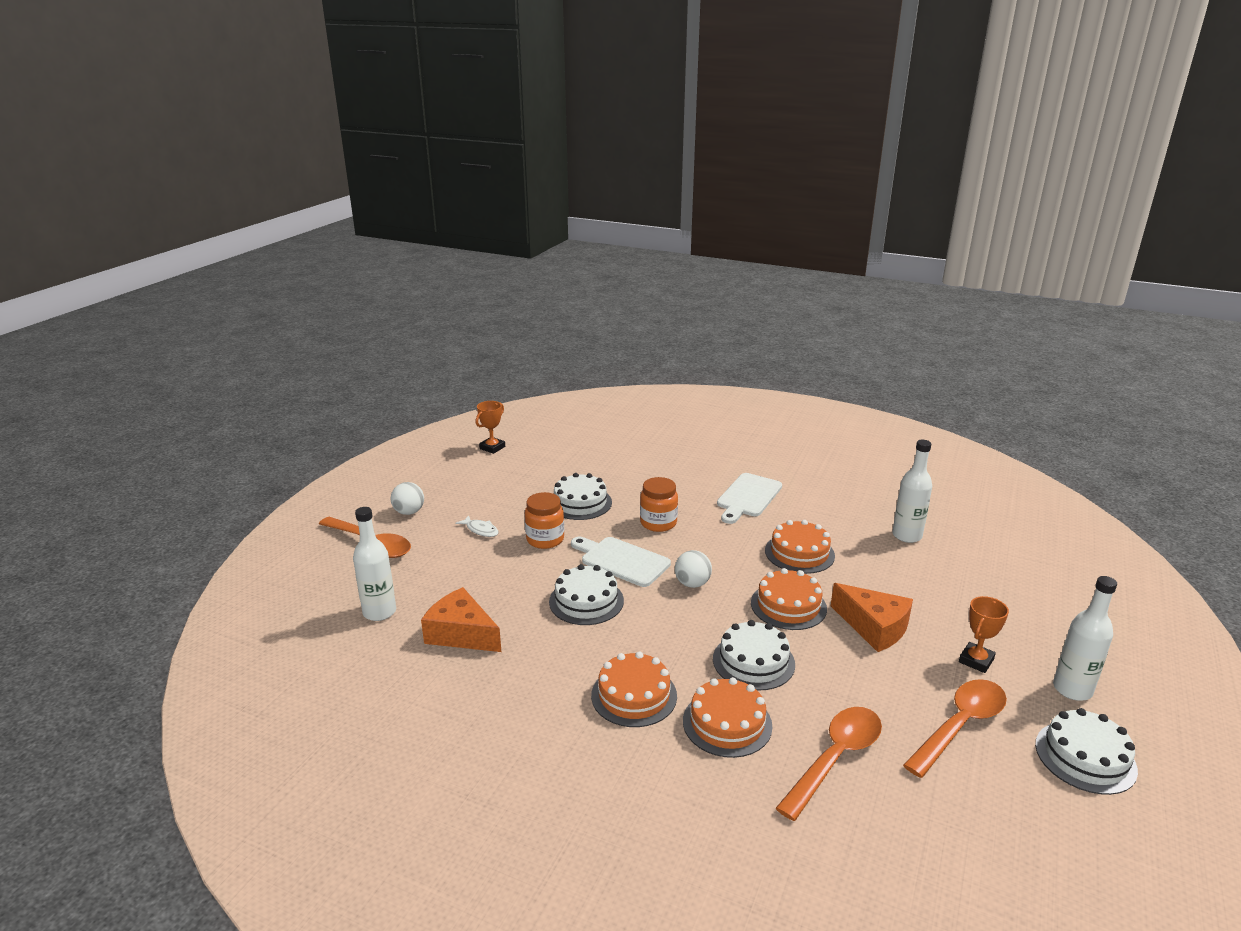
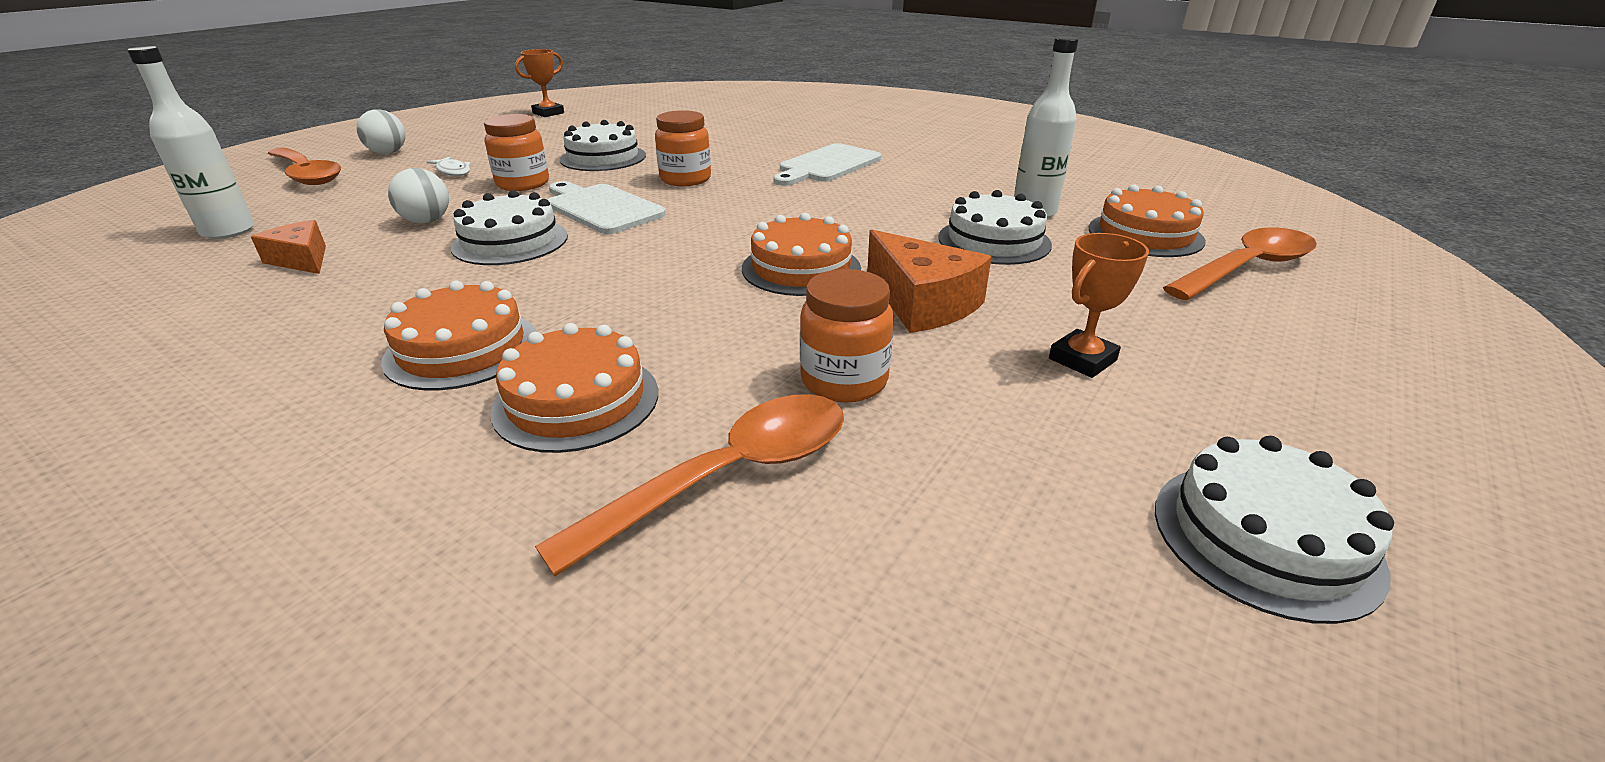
camera: 10 degrees right, 5 degrees up
(461, 634) = (302, 259): orange cheese -> orange cheese, size x0.63
(692, 584) = (677, 236): white ball -> white ball (427, 221)
(753, 661) = (692, 326): white cake -> white cake (994, 241)
(799, 553) = (859, 217): orange cake -> orange cake (1145, 234)
(859, 691) = (844, 381): none -> orange jar
(960, 725) = (1007, 451): orange spoon -> orange spoon (1246, 268)
(1072, 689) = (1261, 418): white bottle -> none

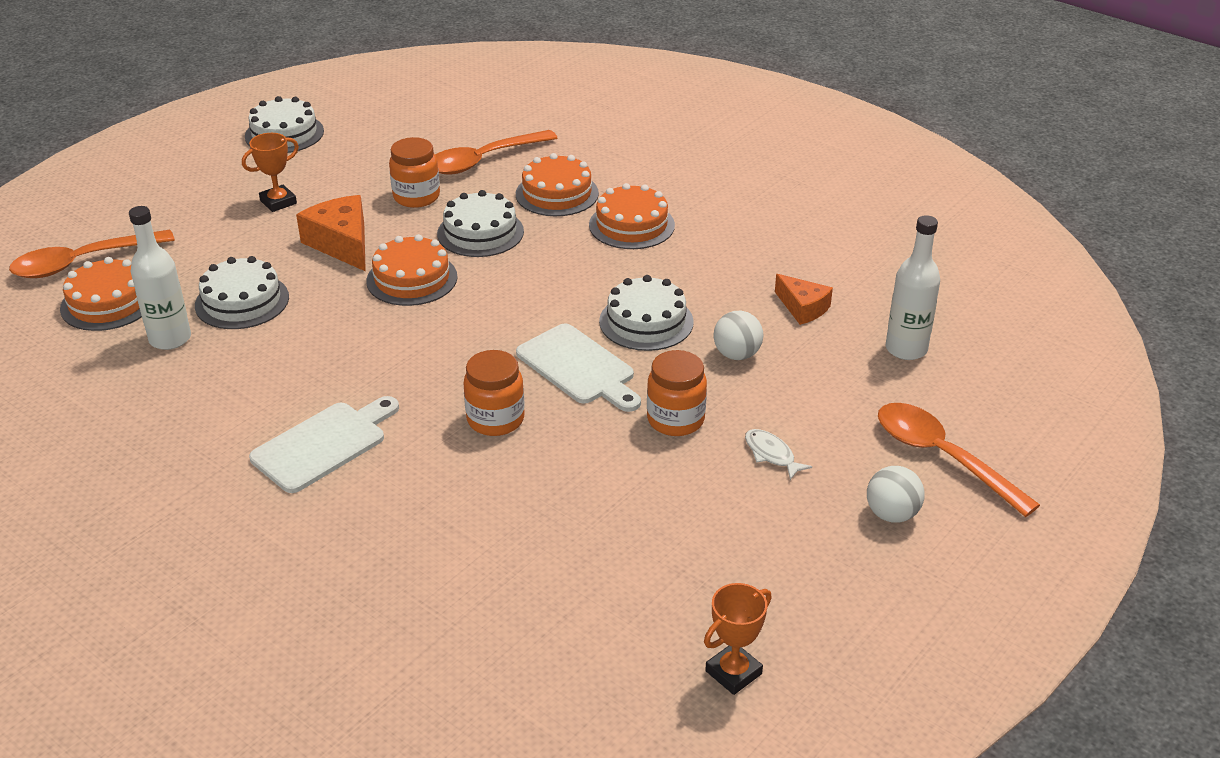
camera: 175 degrees left, 5 degrees up
(603, 157) = (599, 482): white cake -> white cake (480, 232)

